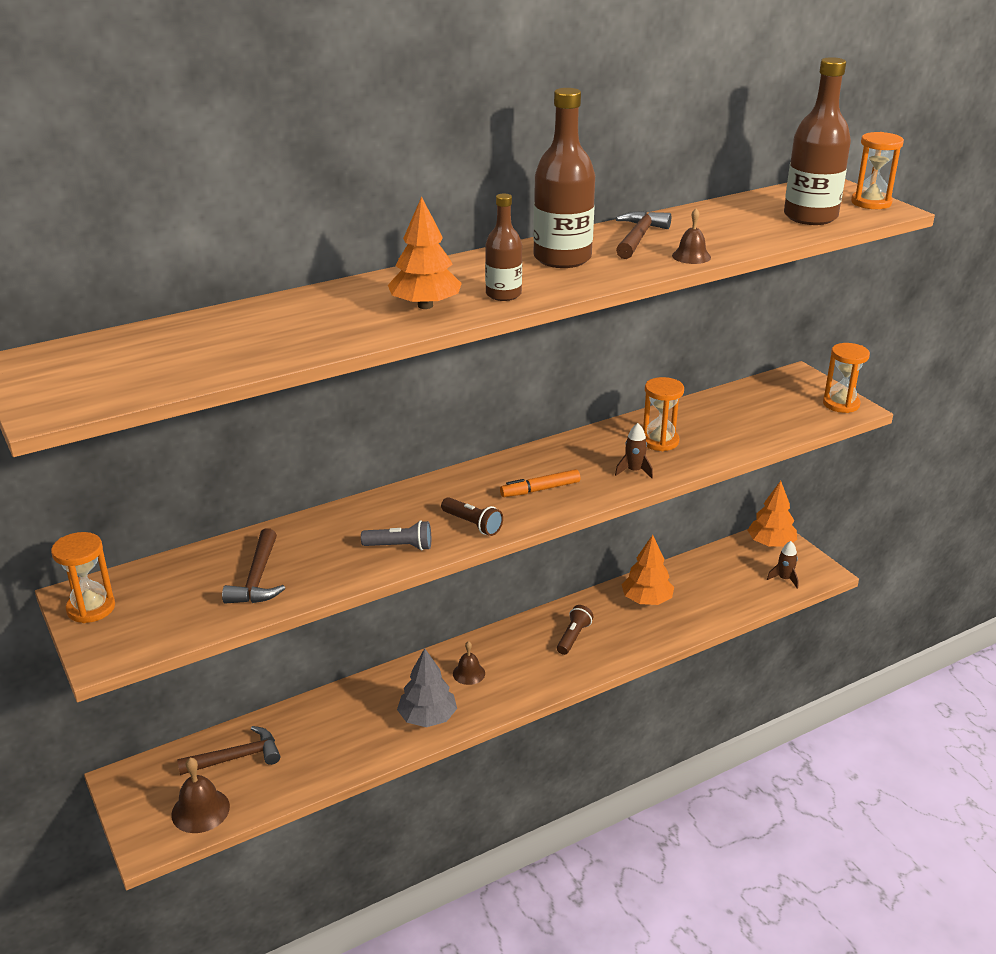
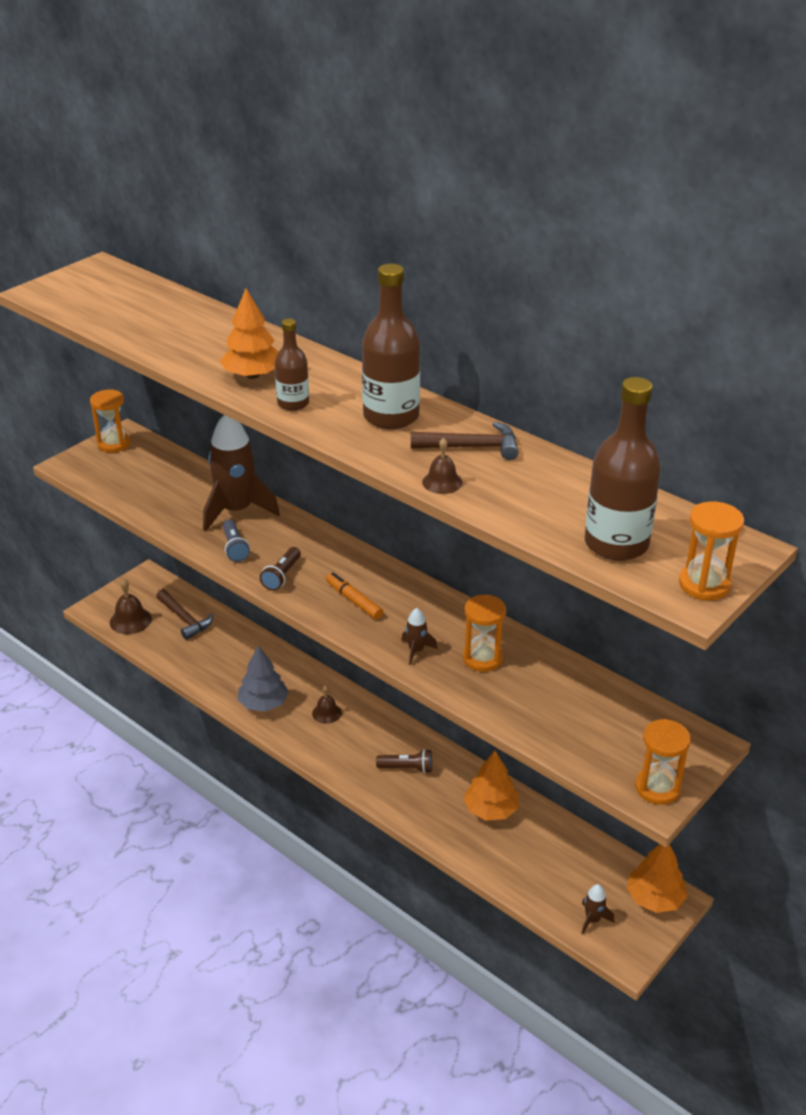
camera: 70 degrees right, 5 degrees up
(257, 578) = (169, 496): brown hammer -> none
(328, 534) = (236, 511): none -> brown rocket

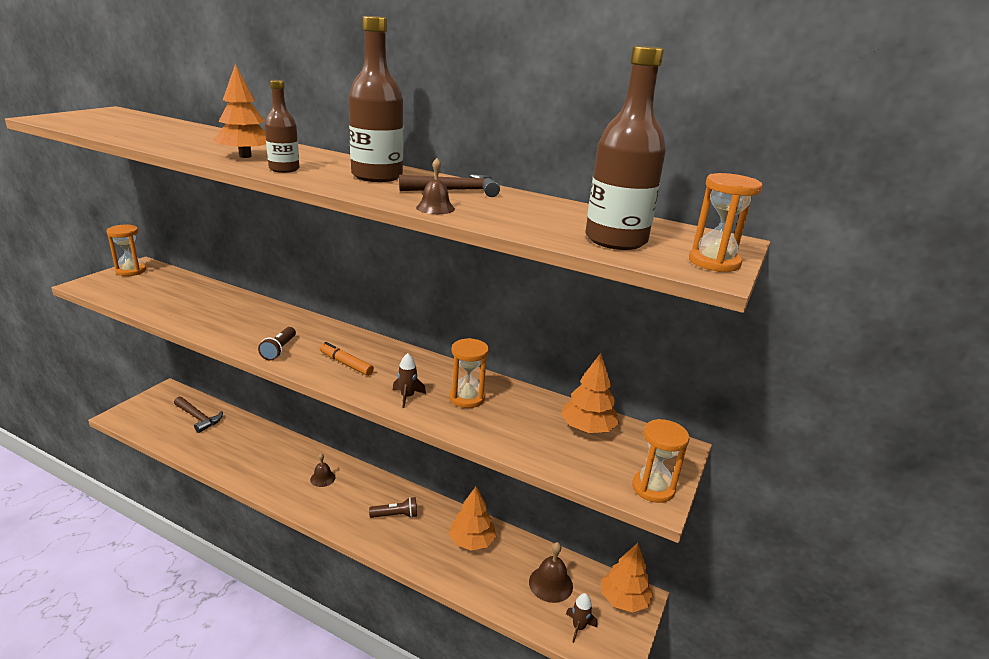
camera: 15 degrees left, 10 degrees down
(130, 620) = (149, 422): brown bell -> brown bell (550, 584)
(234, 548) = (235, 333): grey flashlight -> none
(236, 511) = (238, 308): brown rocket -> none
(263, 703) = (267, 476): grey tree -> none
(610, 710) = (587, 428): none -> orange tree

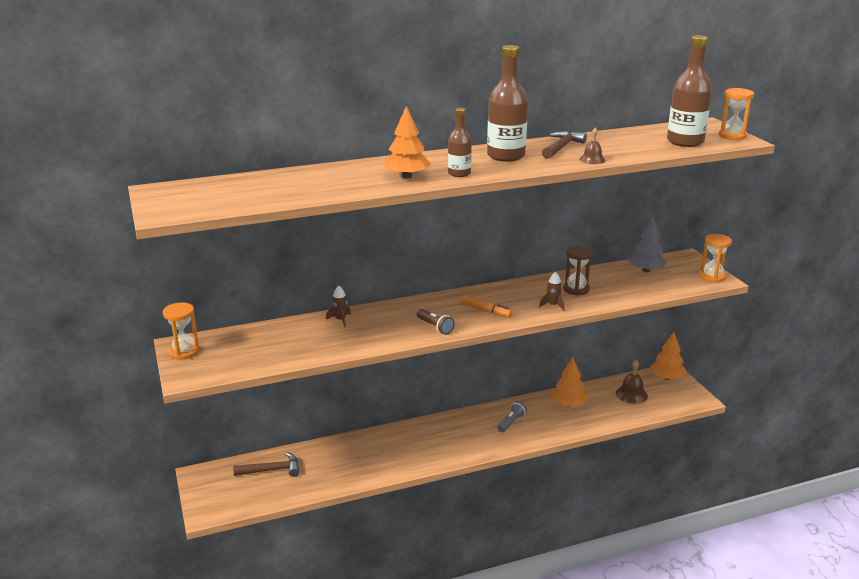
camera: 45 degrees left, 0 degrees up
(322, 478) = (434, 437): brown bell -> none
(346, 364) = (486, 311): orange marker -> orange marker turned 135 degrees counterclockwise
(396, 515) = (511, 422): brown flashlight -> grey flashlight
(467, 398) = (576, 289): orange hourglass -> brown hourglass
(578, 627) = (670, 401): brown rocket -> brown rocket (340, 320)
(587, 428) = (646, 270): orange tree -> grey tree

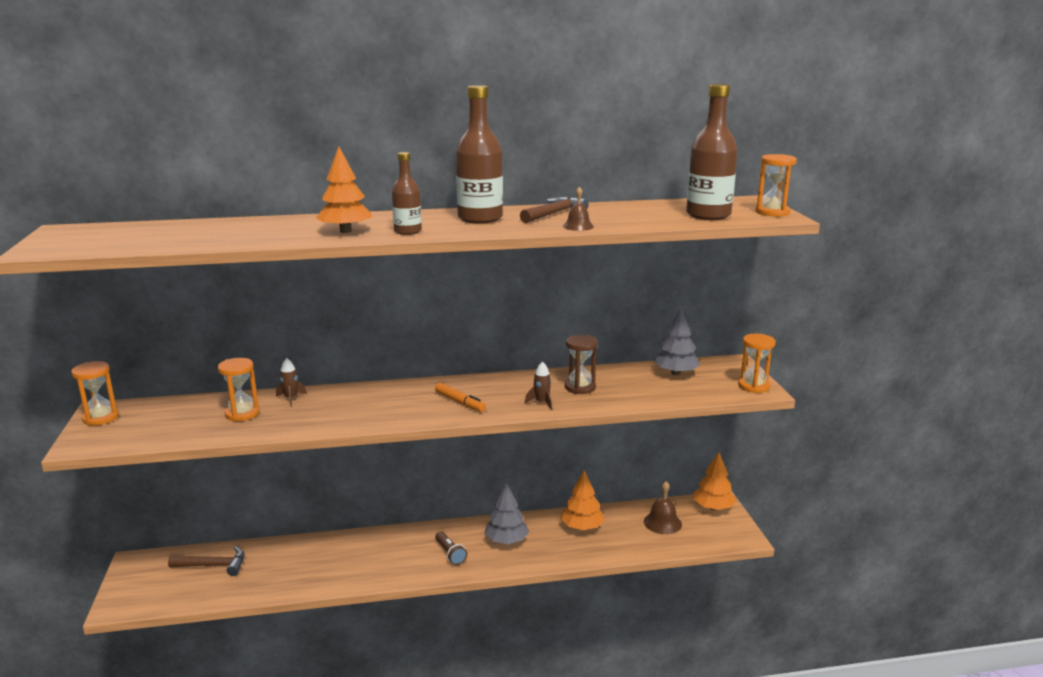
camera: 10 degrees right, 5 degrees down
(307, 337) = (242, 413): none -> orange hourglass
(435, 327) = (390, 415): brown flashlight -> brown flashlight (450, 554)
(511, 422) = (506, 540): grey flashlight -> grey tree

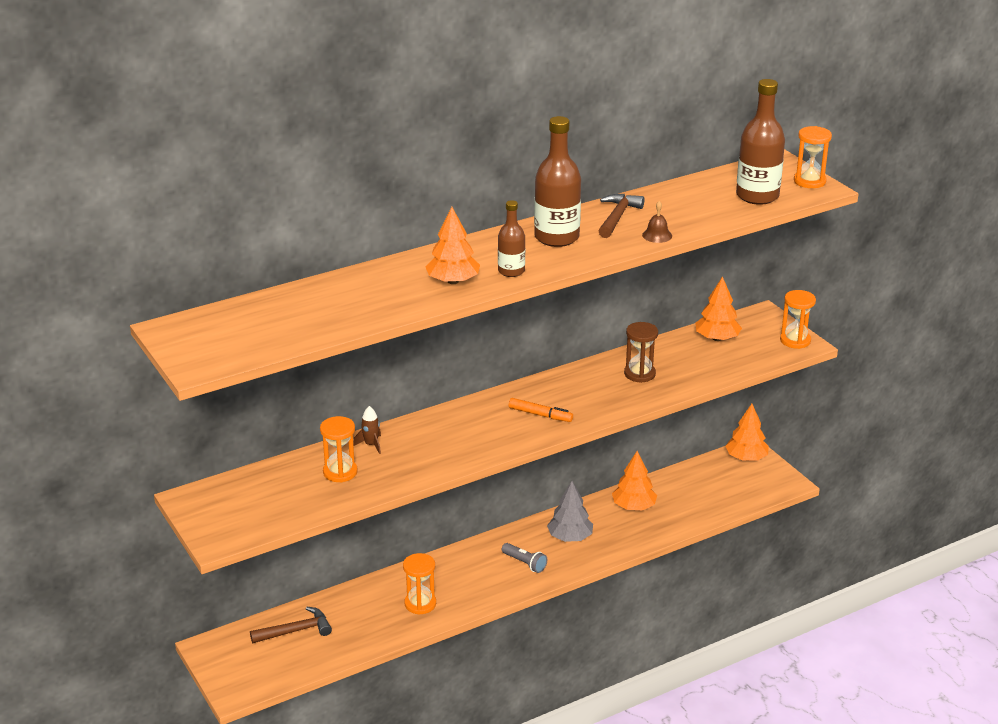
camera: 20 degrees left, 10 degrees up
(101, 418) = (200, 507): orange hourglass -> orange hourglass (420, 604)
(450, 554) = (525, 563): brown flashlight -> grey flashlight
(541, 403) = (617, 399): brown rocket -> none
(662, 522) = (707, 485): brown bell -> none
(676, 373) = (717, 338): grey tree -> orange tree

